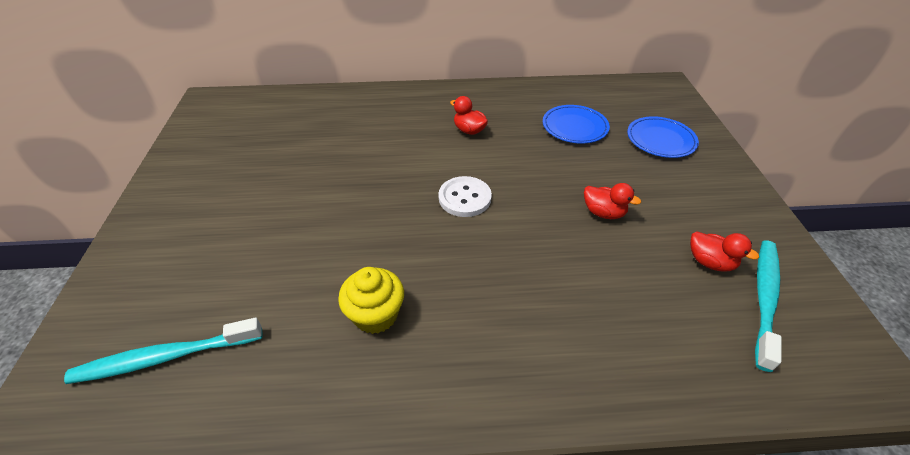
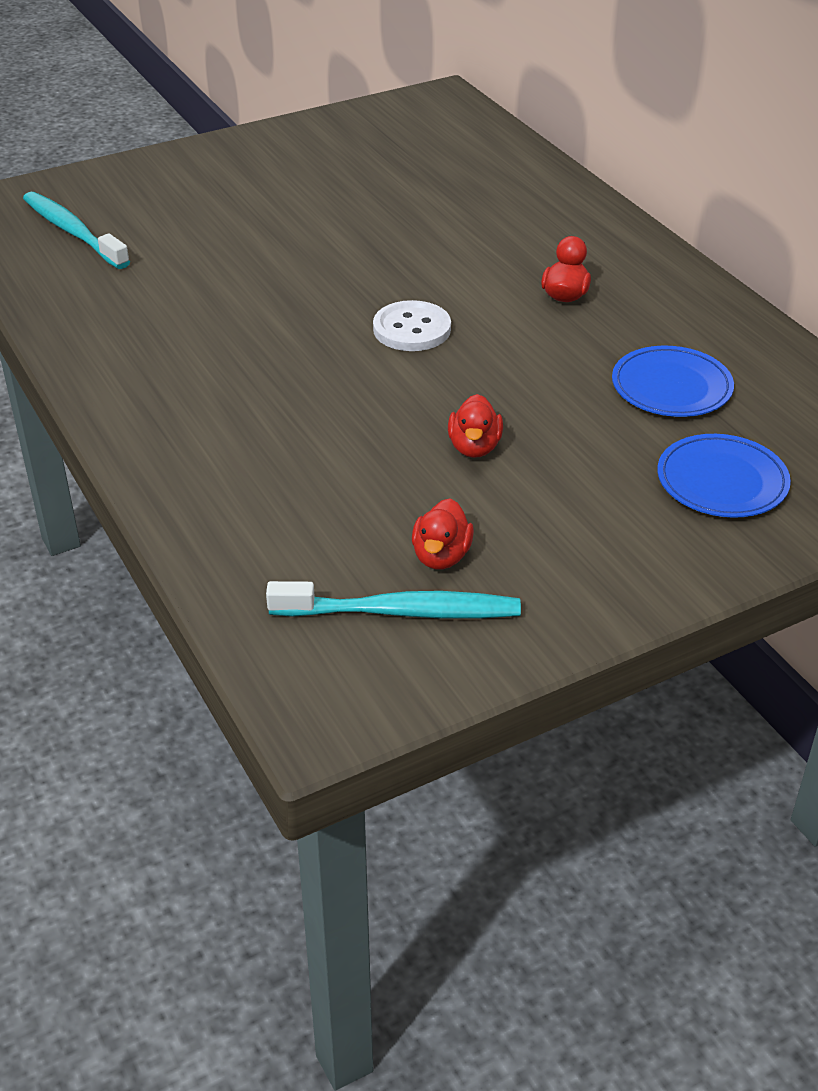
camera: 65 degrees right, 5 degrees down
(375, 315) = (185, 322): yellow cupcake -> none

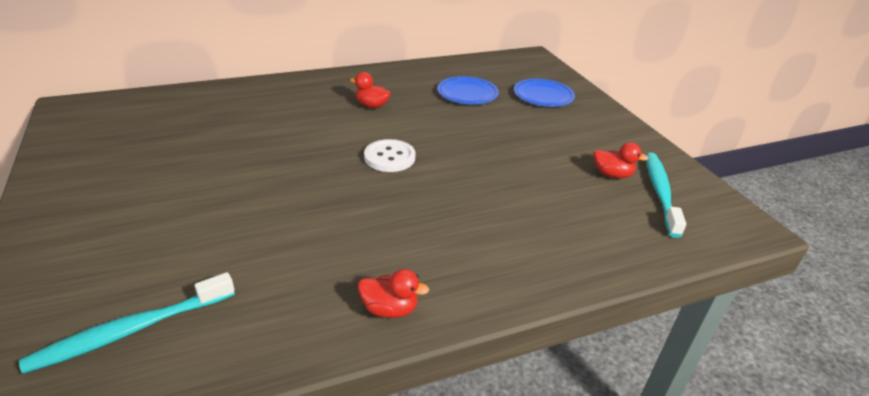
camera: 85 degrees left, 5 degrees down
(474, 447) = (516, 152): red duck -> red duck (389, 309)

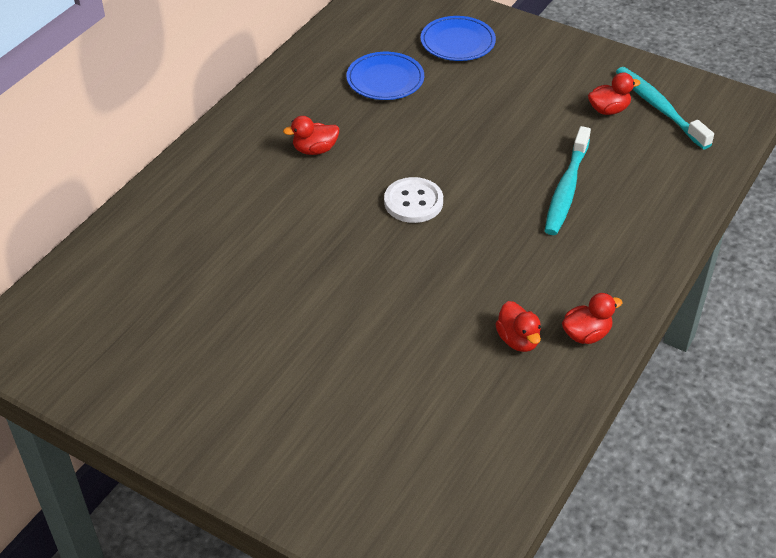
camera: 35 degrees left, 10 degrees up
(131, 330) = (438, 470): turquoise toothbrush -> turquoise toothbrush (566, 189)
(331, 279) = (518, 340): none -> red duck

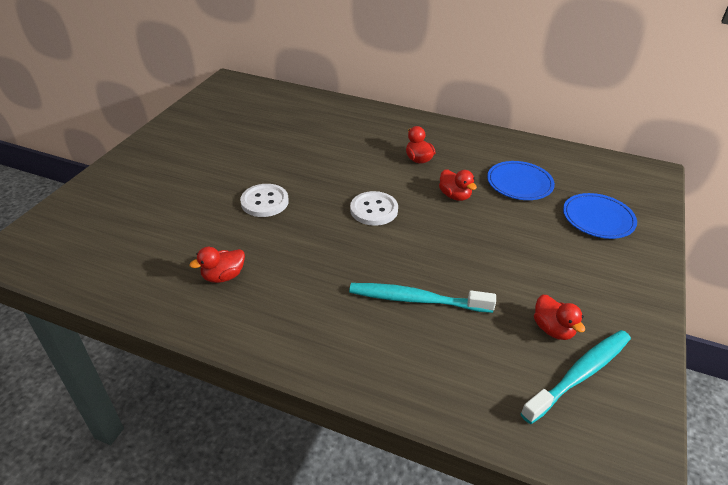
camera: 80 degrees right, 5 degrees down
(378, 300) = (264, 202): none -> white button
(586, 334) = (229, 318): red duck -> red duck (455, 196)

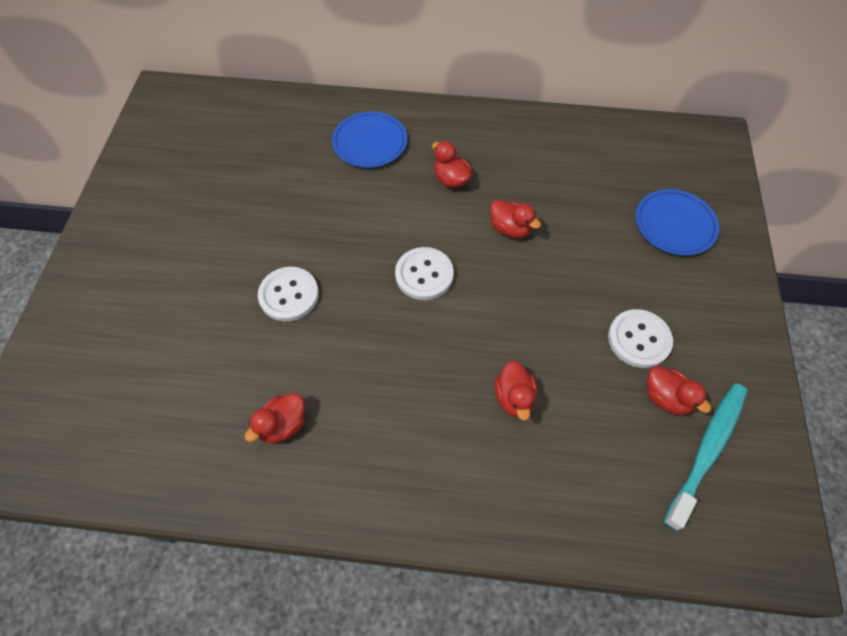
camera: 15 degrees left, 20 degrees up
(416, 300) = (514, 398): turquoise toothbrush -> red duck
(519, 183) = (577, 191): blue plate -> blue plate (370, 142)
(541, 285) = (639, 339): none -> white button

